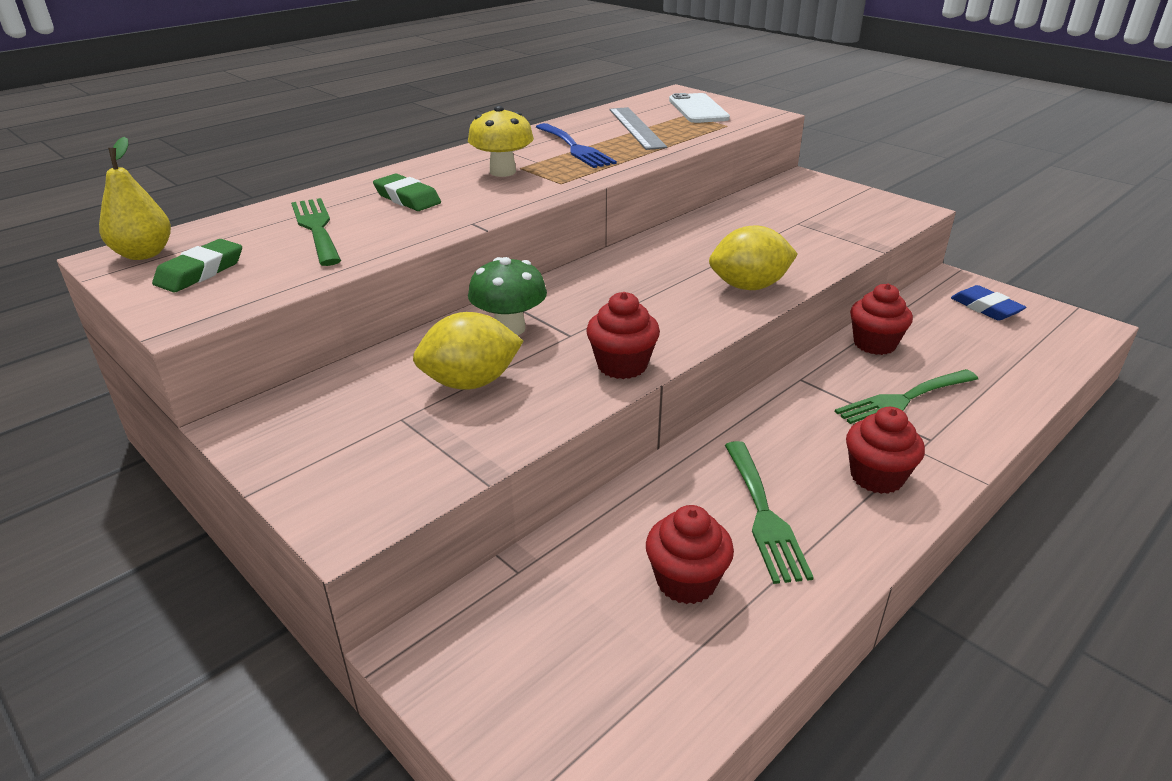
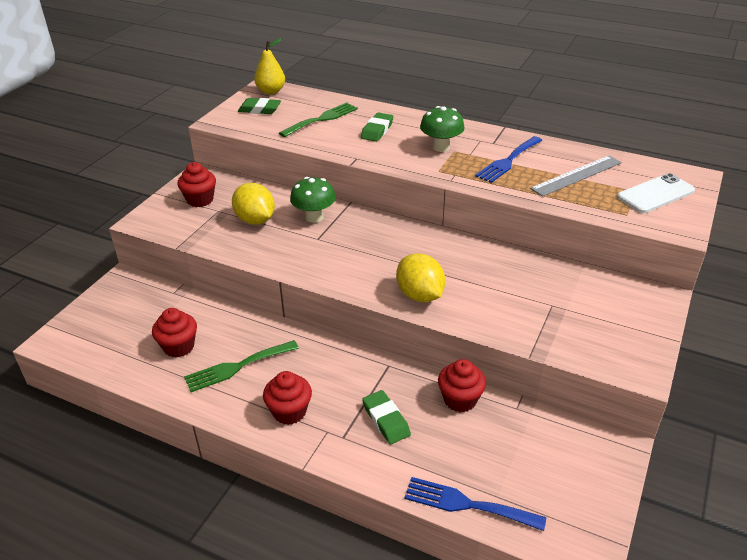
camera: 70 degrees right, 5 degrees up
(502, 172) = (441, 147): yellow mushroom -> green mushroom
(622, 365) = (292, 263): red cupcake -> red cupcake (200, 200)
(902, 400) = (386, 420): green fork -> green eraser
(985, 308) = (572, 470): blue eraser -> none
(1038, 375) = (467, 504): none -> blue fork

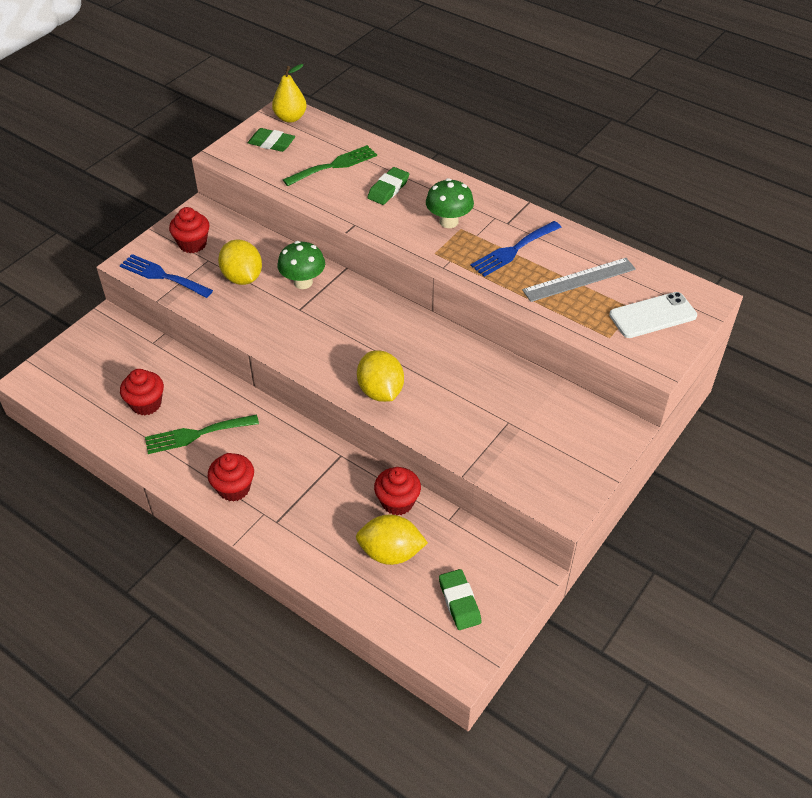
camera: 10 degrees right, 10 degrees up
(386, 420) = (321, 511): green eraser -> green eraser (459, 602)
(467, 504) = (368, 604): blue fork -> blue fork (162, 276)
(471, 449) = (391, 553): none -> yellow lemon

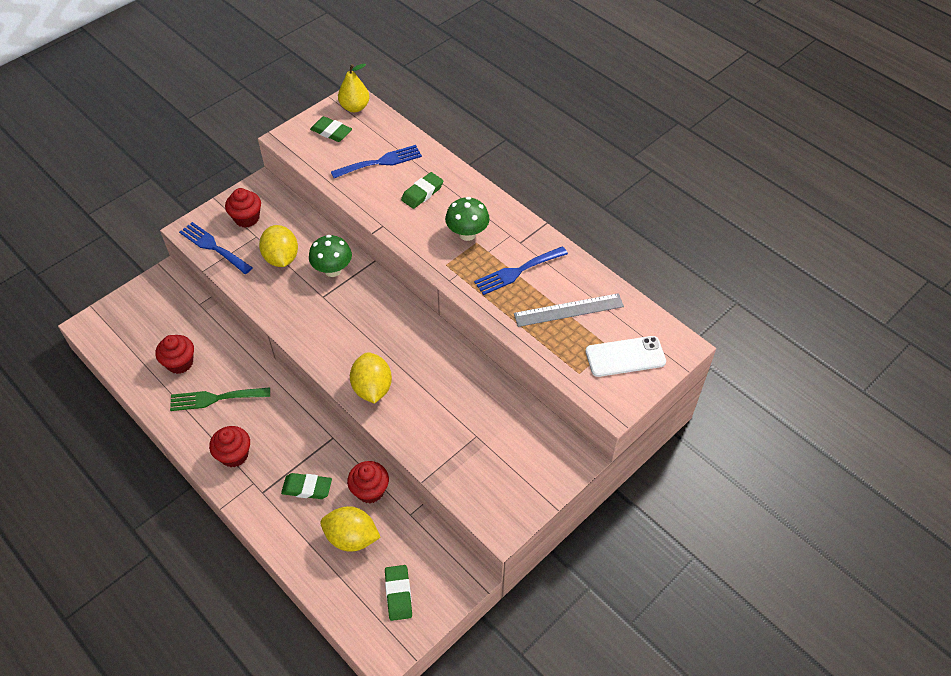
camera: 10 degrees right, 5 degrees up
(326, 510) = (307, 488): none -> green eraser
(334, 165) = (381, 162): green fork -> blue fork

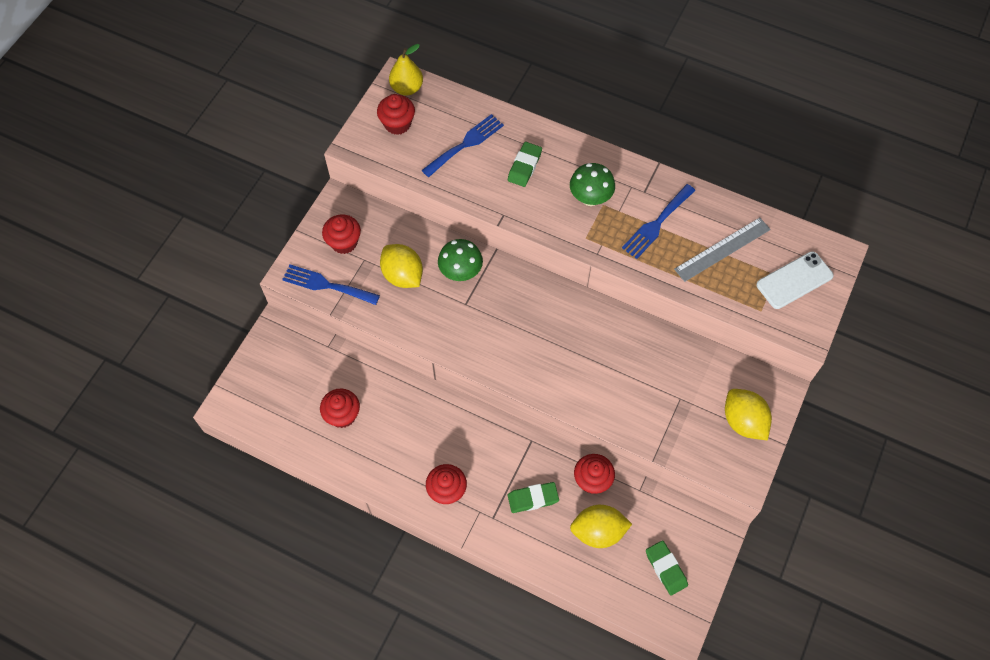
camera: 20 degrees left, 10 degrees up
(215, 398) = (397, 440): green fork -> none
(331, 132) = (397, 124): green eraser -> red cupcake
(372, 388) = (561, 384): yellow lemon -> yellow lemon (743, 421)

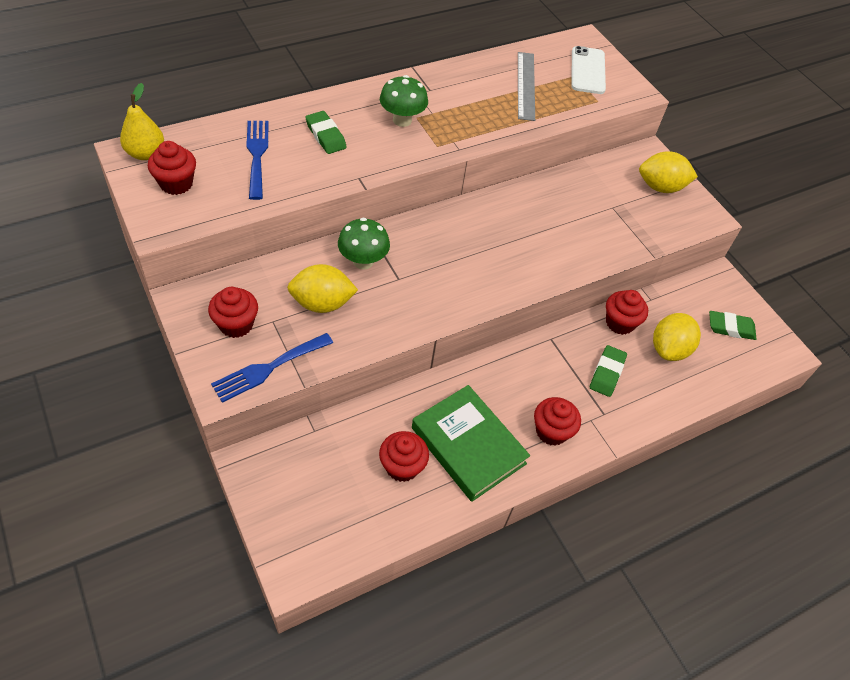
camera: 60 degrees left, 10 degrees down
(391, 444) = (468, 445): none -> green book
(656, 224) = (467, 102): blue fork -> none

